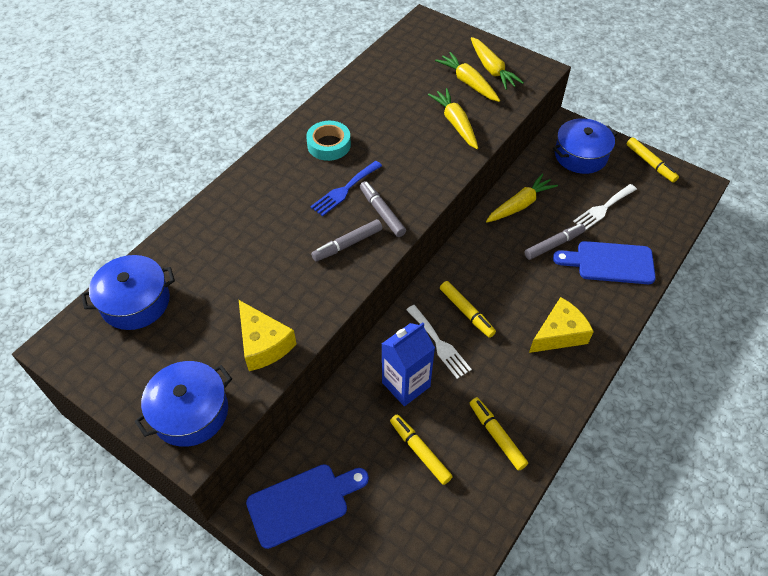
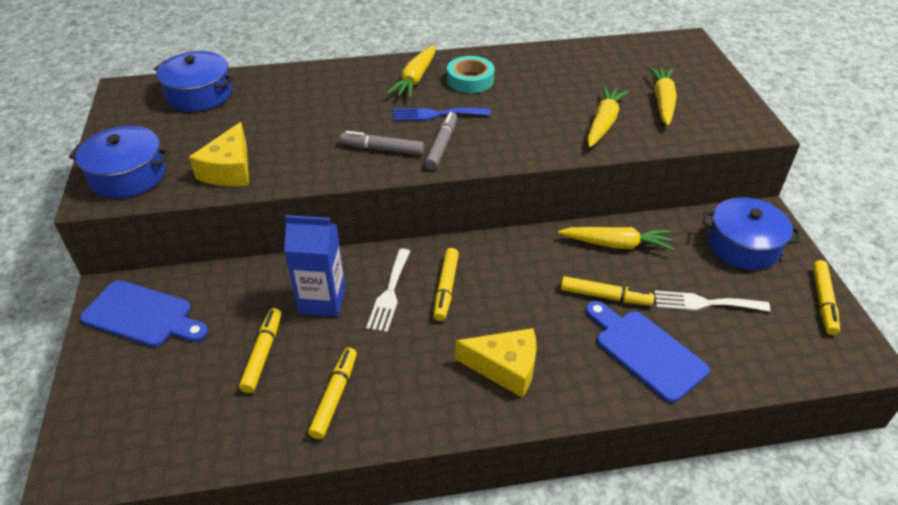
camera: 45 degrees right, 10 degrees down
(492, 69) = (703, 104): yellow carrot -> yellow carrot (415, 79)
(554, 245) = (605, 296): grey marker -> yellow marker

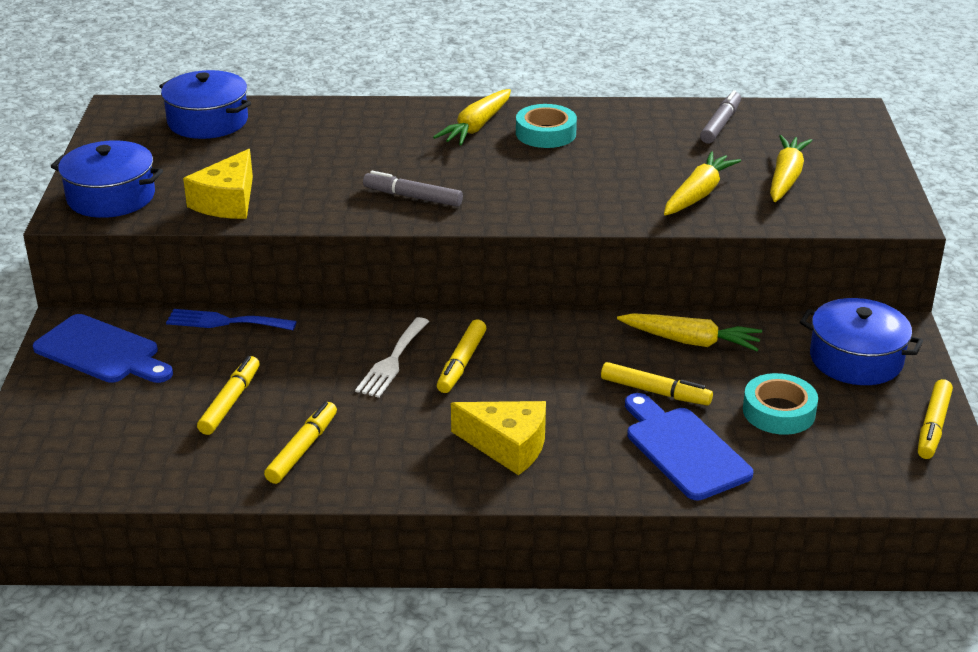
camera: 10 degrees right, 10 degrees down
(322, 300) = (311, 359): blue carton -> none
(436, 114) = (490, 167): blue fork -> blue fork (225, 322)
(441, 146) = (486, 200): grey marker -> grey marker (720, 124)
(705, 303) = (779, 411): white fork -> turquoise tape

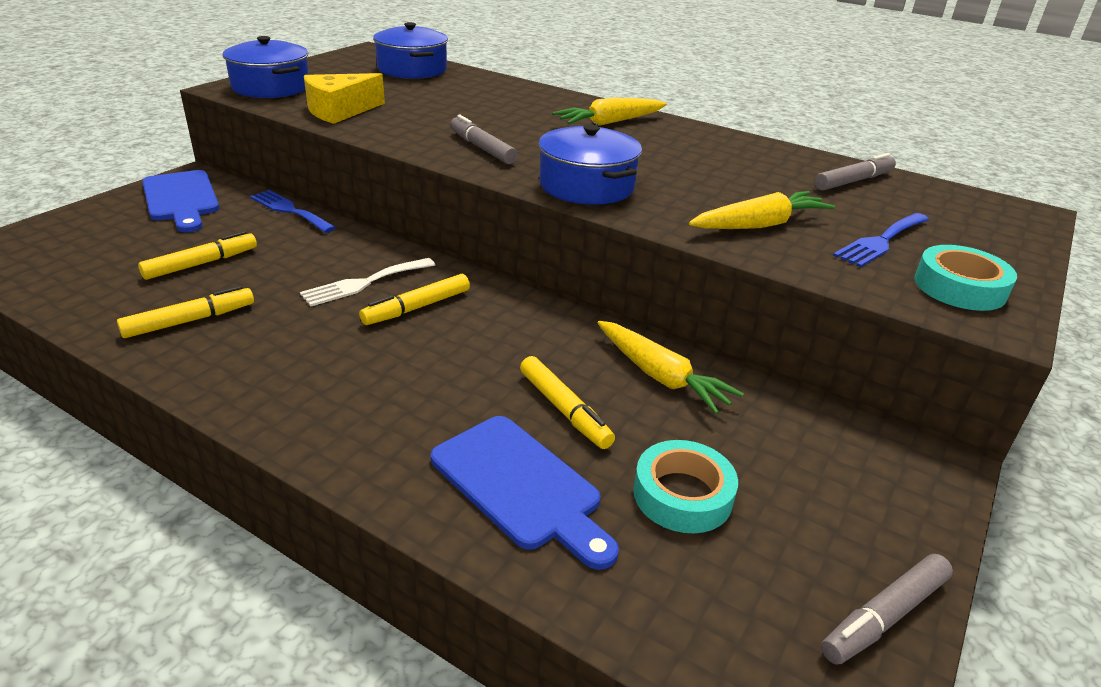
camera: 30 degrees right, 0 degrees up
(507, 446) = (353, 396): yellow cheese -> none
(546, 133) = (665, 142): turquoise tape -> turquoise tape (959, 287)
(683, 450) = (521, 486): blue cutting board -> blue cutting board turned 135 degrees clockwise
(786, 178) = (881, 241): yellow carrot -> blue fork
(856, 359) = (844, 476): blue pot -> blue pot (586, 186)
(933, 426) = (884, 616): yellow marker -> grey marker

